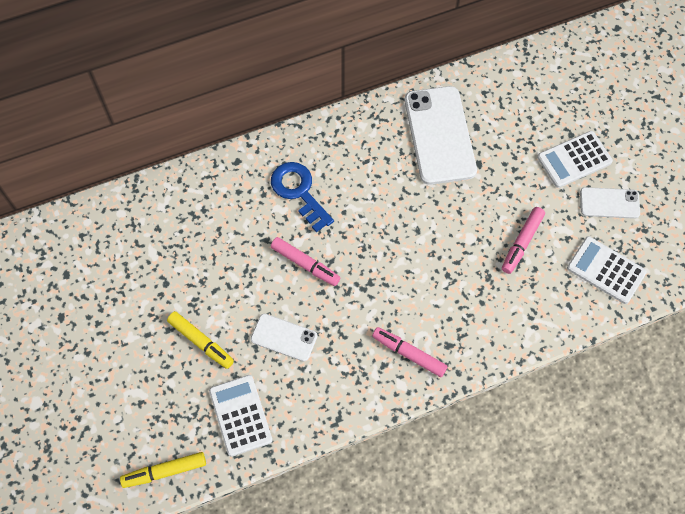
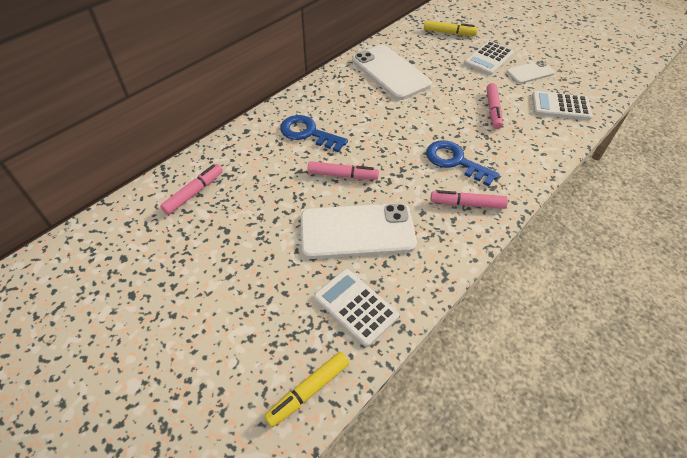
camera: 25 degrees left, 15 degrees down
(153, 224) = (194, 193): none -> pink marker
(201, 342) = (284, 262): yellow marker -> yellow marker (449, 33)
(284, 337) = (357, 231): white phone -> white phone, size x1.87
(431, 296) = (455, 161): none -> blue key

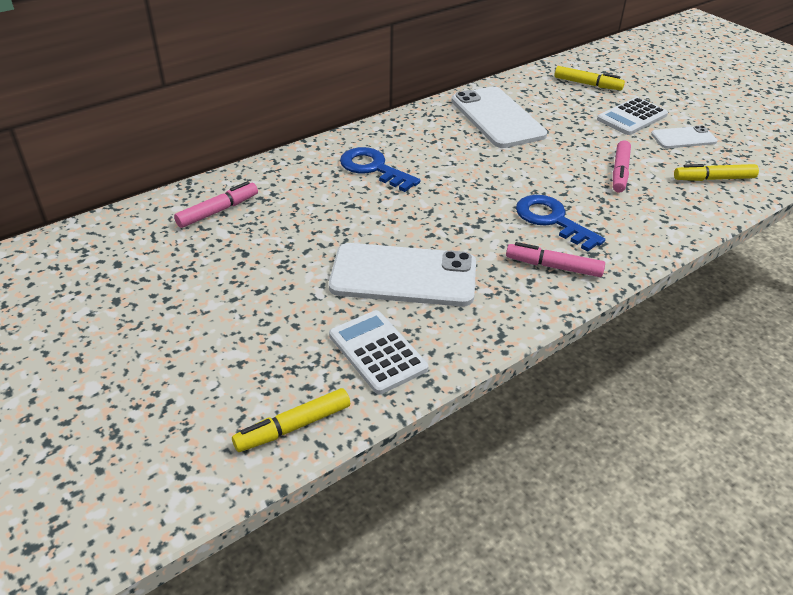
camera: 10 degrees right, 10 degrees down
(342, 175) = (403, 216): pink marker -> none
(560, 106) = (713, 179): white calculator -> yellow marker

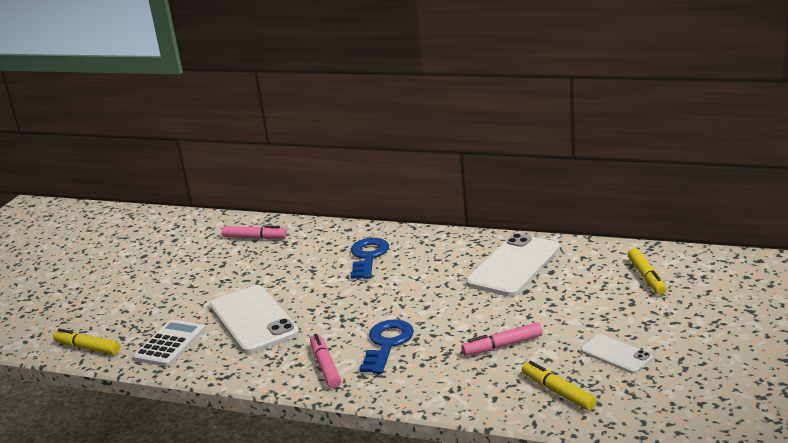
camera: 60 degrees right, 15 degrees down
(632, 117) = (615, 318): white calculator -> none

